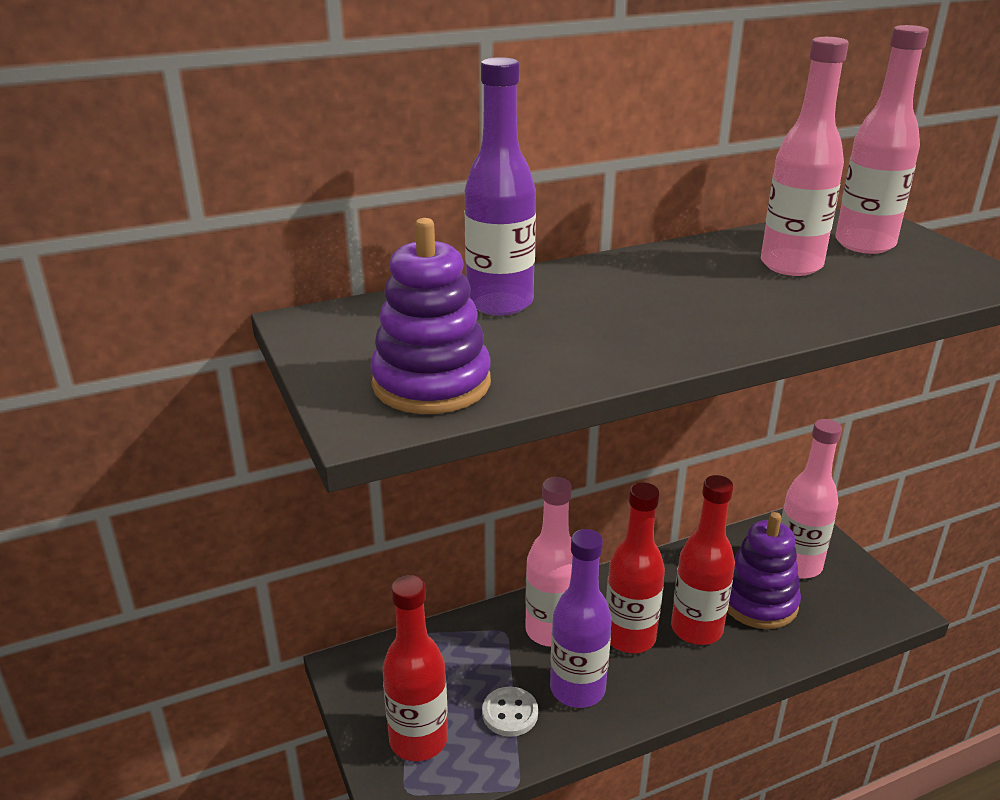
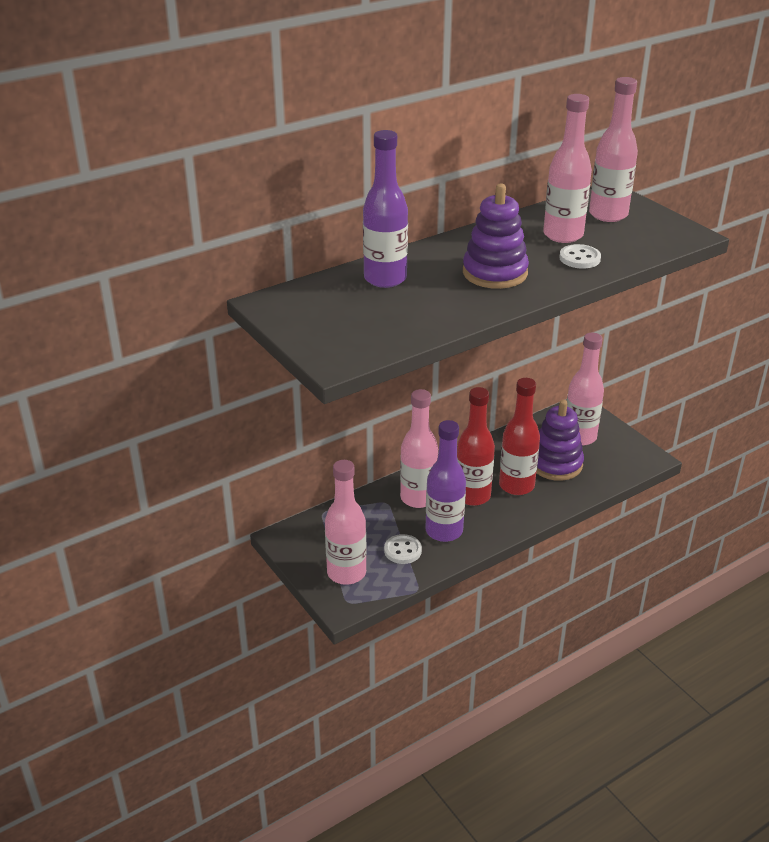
camera: 10 degrees left, 5 degrees up
(418, 740) = (346, 573): red bottle -> pink bottle
(431, 384) = (364, 336): purple stacking toy -> purple stacking toy (495, 273)
(814, 298) = (579, 258): none -> white button

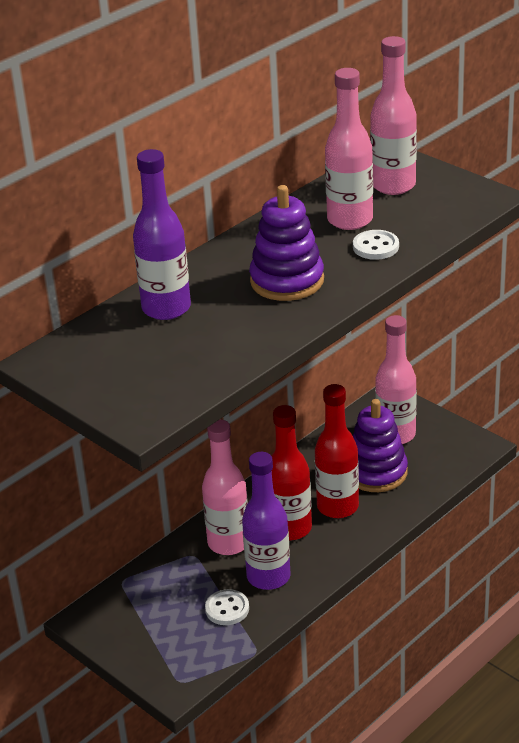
camera: 10 degrees left, 0 degrees up
(346, 573) = (169, 648): pink bottle -> none

